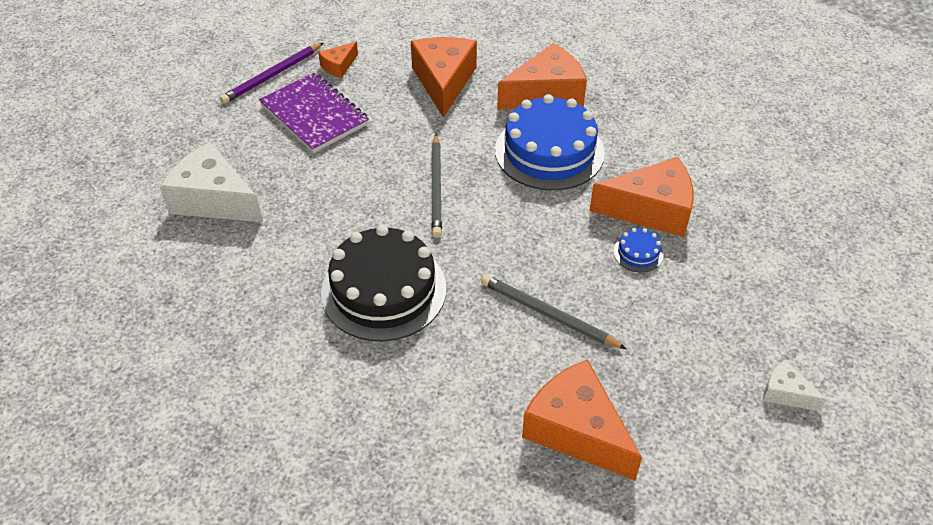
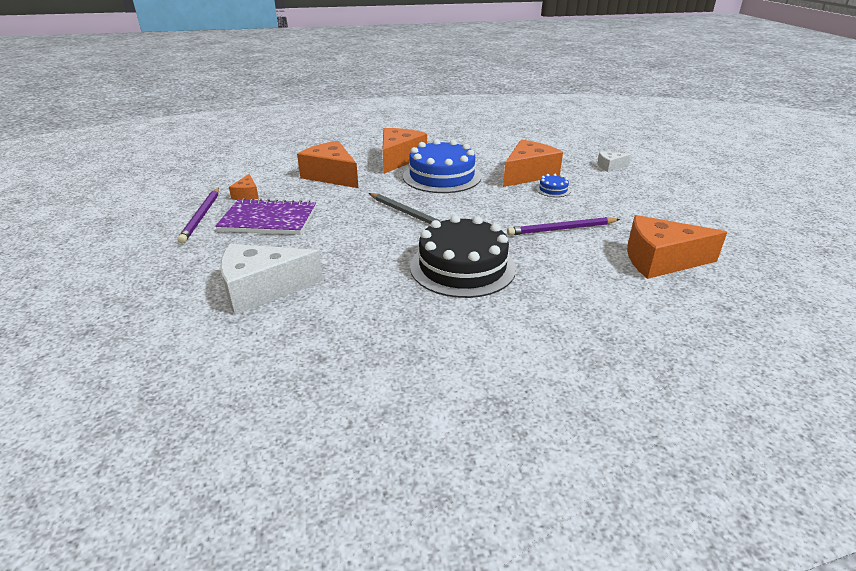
camera: 45 degrees left, 15 degrees down
(548, 314) = (561, 229): grey pencil -> purple pencil
(785, 393) = (696, 201): white cheese -> white cheese (610, 167)

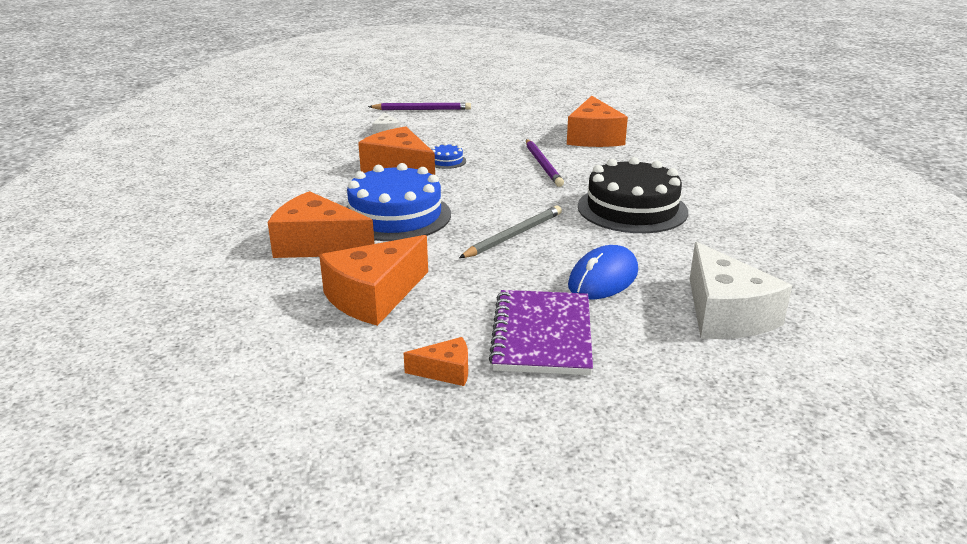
camera: 90 degrees left, 5 degrees down
(201, 216) = (537, 406): purple pencil -> purple pencil (422, 109)
(333, 244) = (603, 279): none -> blue mouse

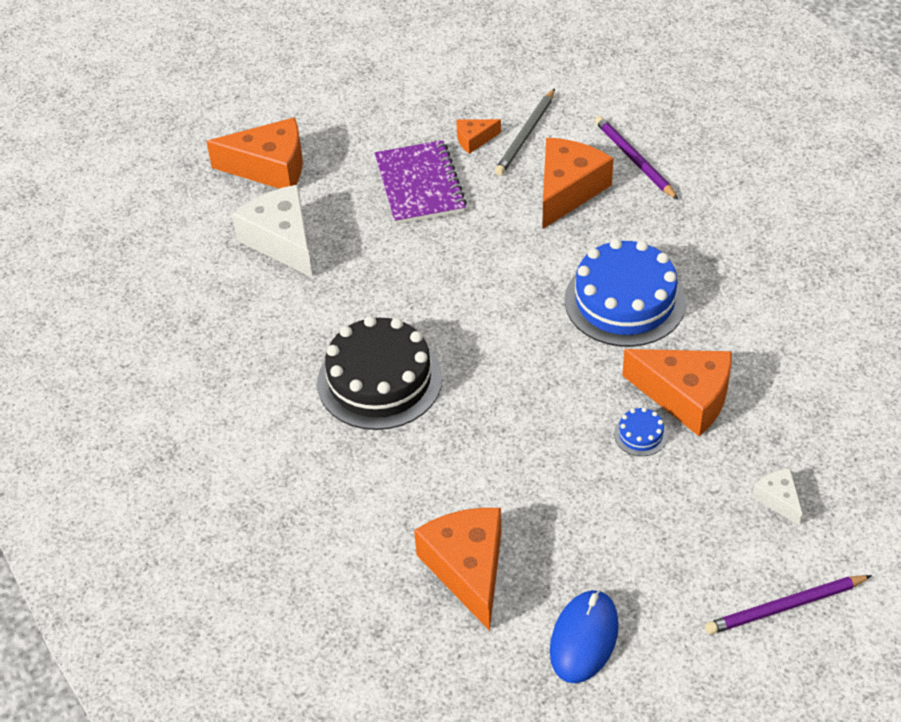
camera: 165 degrees right, 20 degrees up
(317, 245) = (665, 238): orange cheese -> orange cheese (270, 167)
(514, 235) = (489, 299): grey pencil -> grey pencil (526, 135)
(543, 165) = (512, 459): purple pencil -> purple pencil (634, 160)
(603, 279) = (387, 258): blue mouse -> blue mouse (584, 638)

